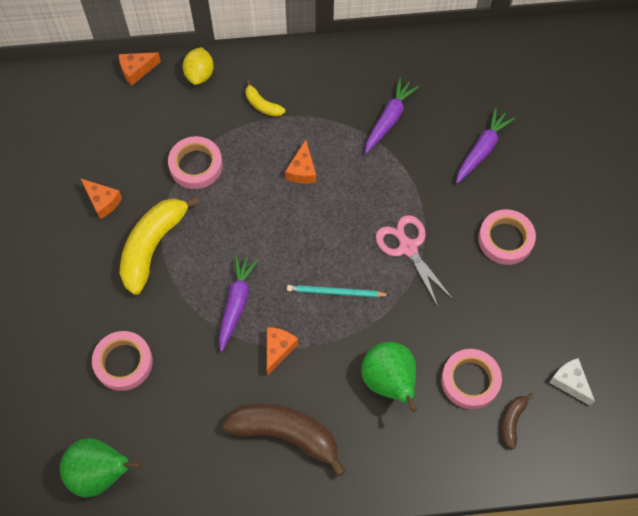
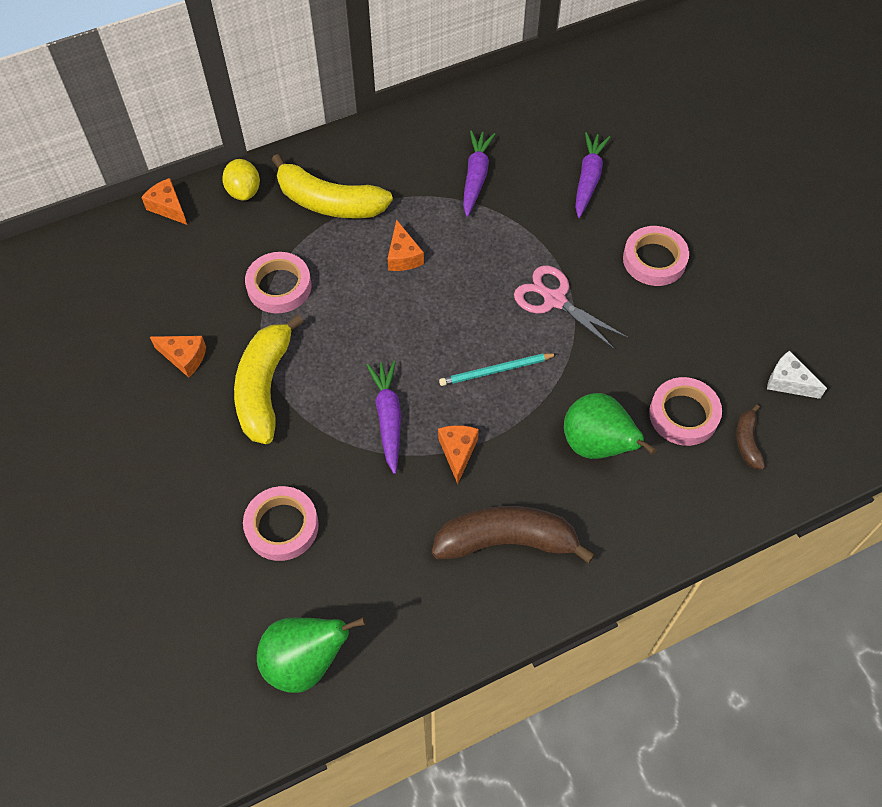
camera: 20 degrees left, 5 degrees down
(136, 70) = (168, 207): orange cheese -> orange cheese turned 90 degrees clockwise
(262, 105) = (329, 202): yellow banana -> yellow banana, size x2.10

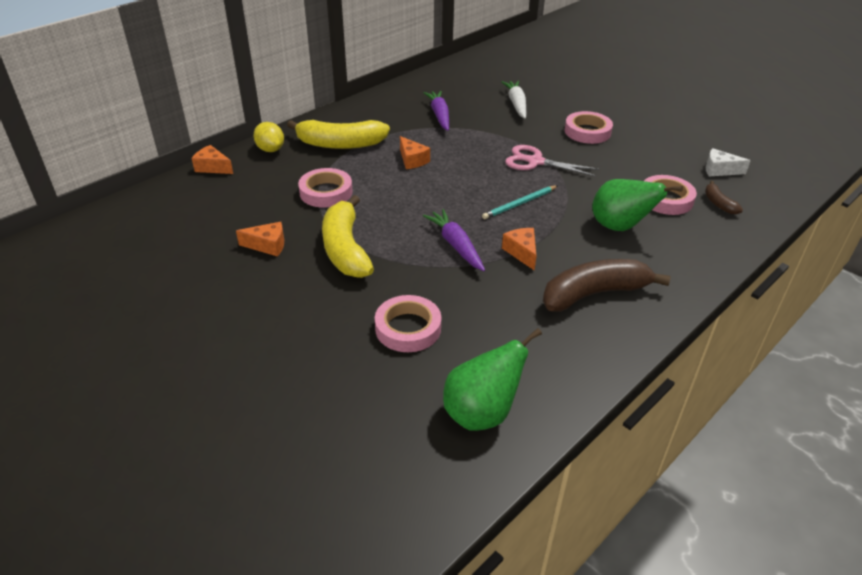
camera: 20 degrees left, 20 degrees down
(588, 179) = (516, 104): purple carrot -> white carrot

